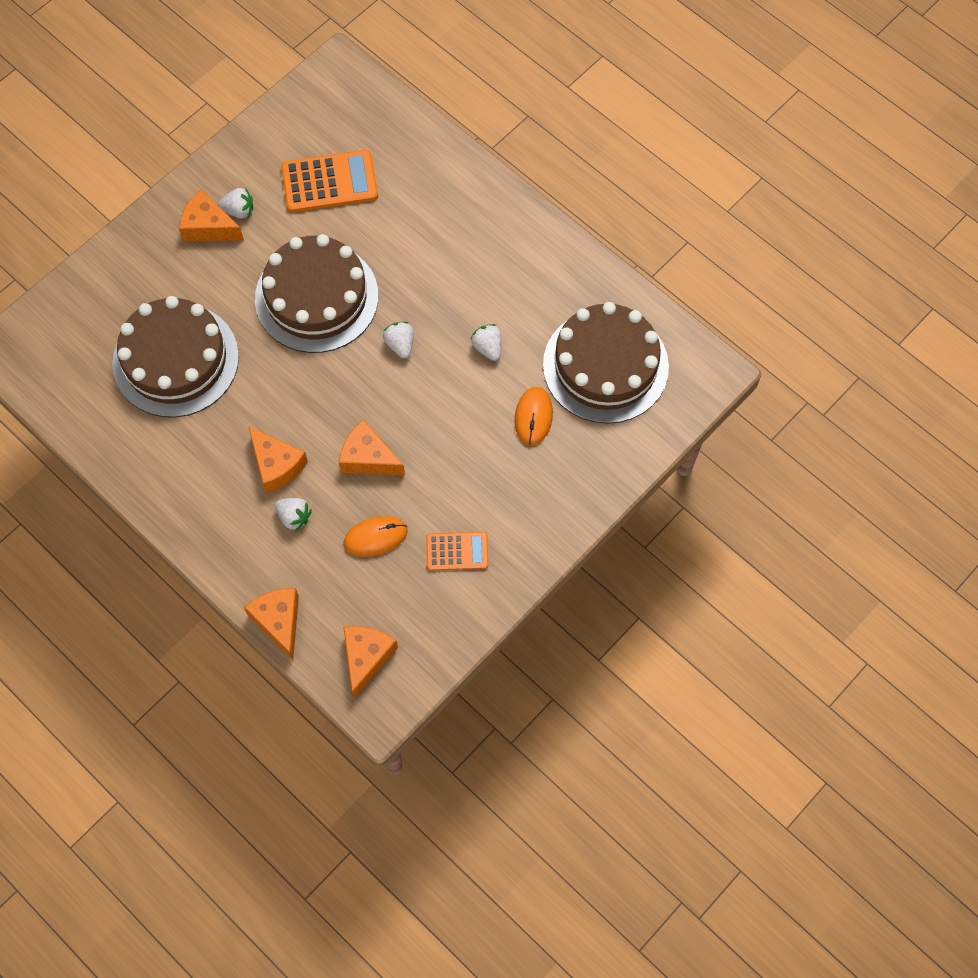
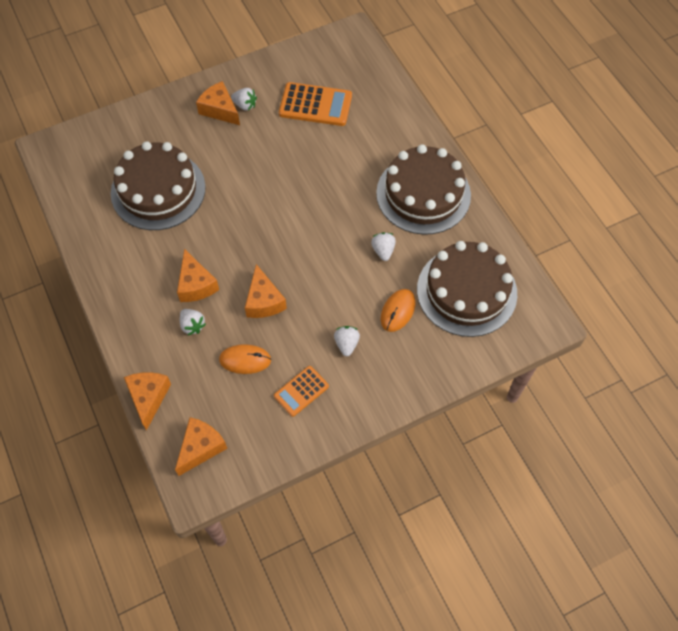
camera: 20 degrees right, 5 degrees down
(316, 297) = (274, 178): brown cake -> brown cake (423, 194)
(368, 458) = (264, 301): orange cheese -> orange cheese turned 150 degrees counterclockwise
(400, 344) = (320, 229): white strawberry -> white strawberry (346, 344)
(457, 551) = (301, 391): orange calculator -> orange calculator turned 120 degrees clockwise

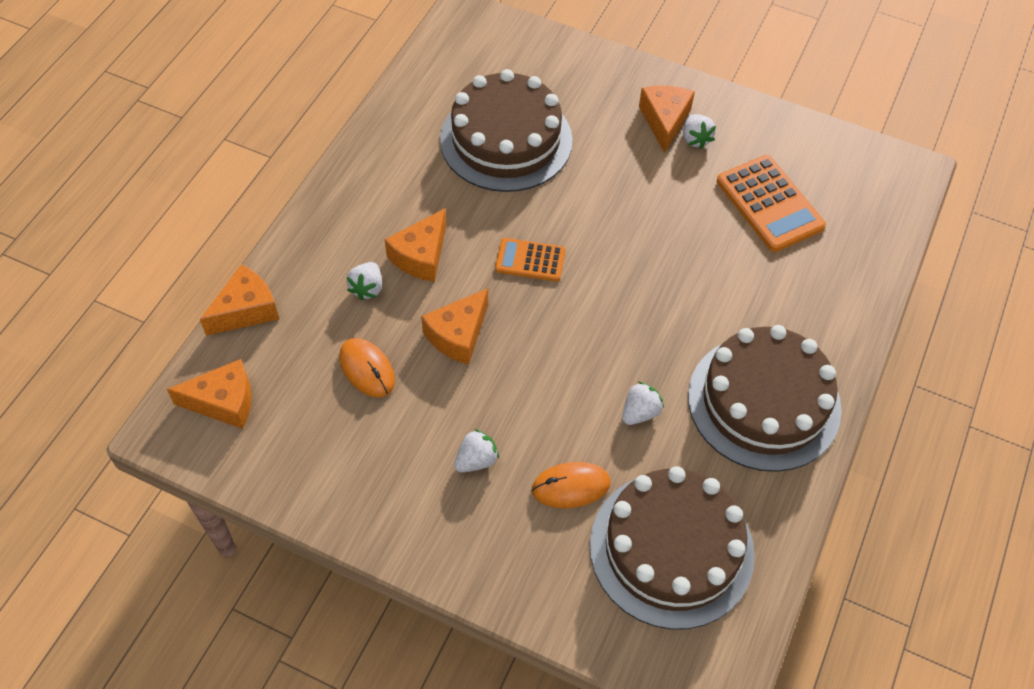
camera: 50 degrees right, 5 degrees down
(301, 391) = (374, 454): orange calculator -> orange calculator (530, 260)

